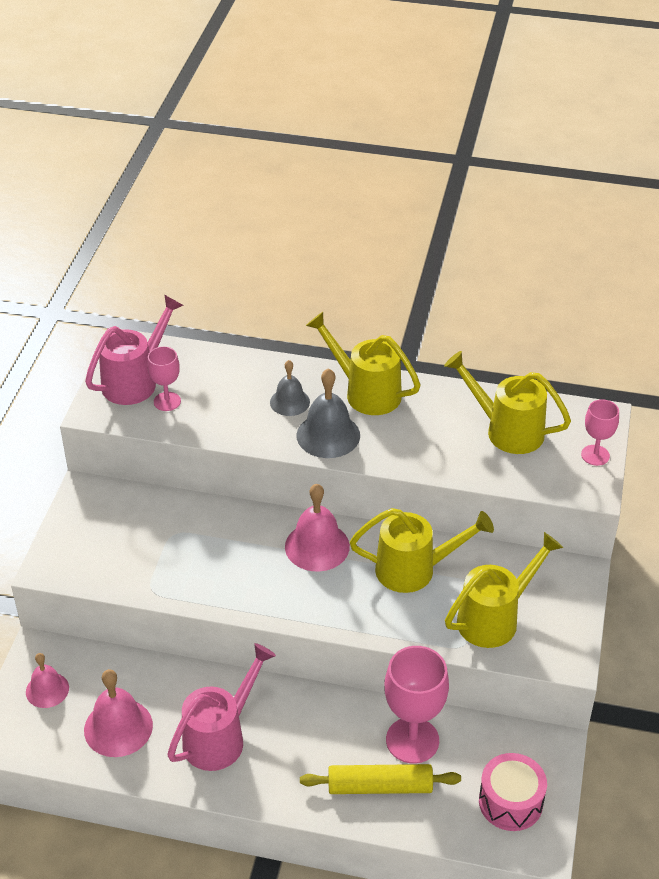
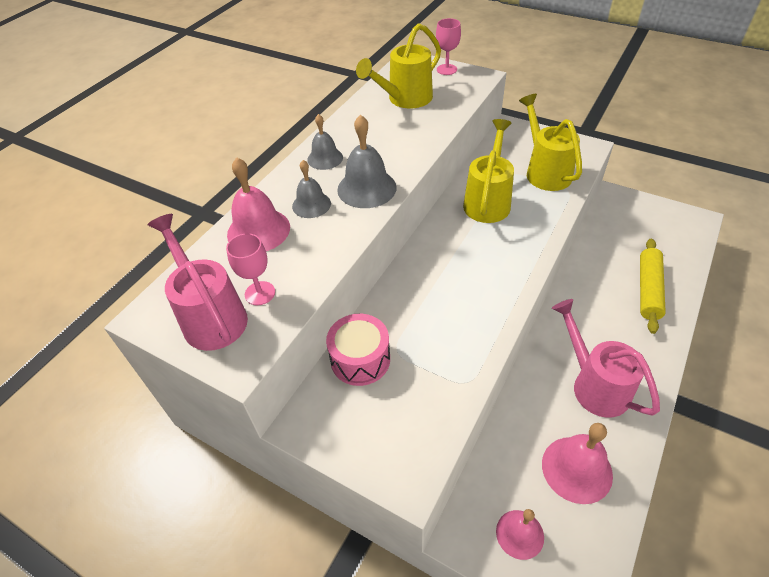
camera: 70 degrees left, 5 degrees up
(317, 546) = (446, 251): pink bell -> pink bell (258, 230)
(366, 392) = (325, 158): yellow watering can -> grey bell
(412, 740) = (606, 263): pink goblet -> none
(510, 802) = (661, 225): pink drum -> pink drum (360, 359)

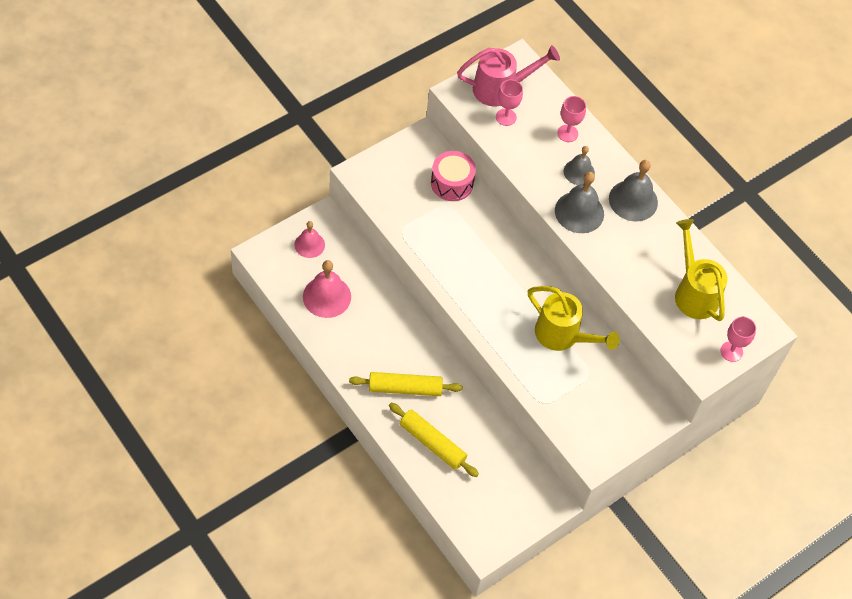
camera: 105 degrees right, 10 degrees up
(258, 230) = (567, 133): pink bell -> pink goblet
(325, 158) = (633, 200): grey bell -> grey bell, size x1.56
(545, 171) = (578, 402): yellow watering can -> none
(595, 385) = (374, 346): pink watering can -> none
(615, 335) = (405, 388): none -> yellow rolling pin

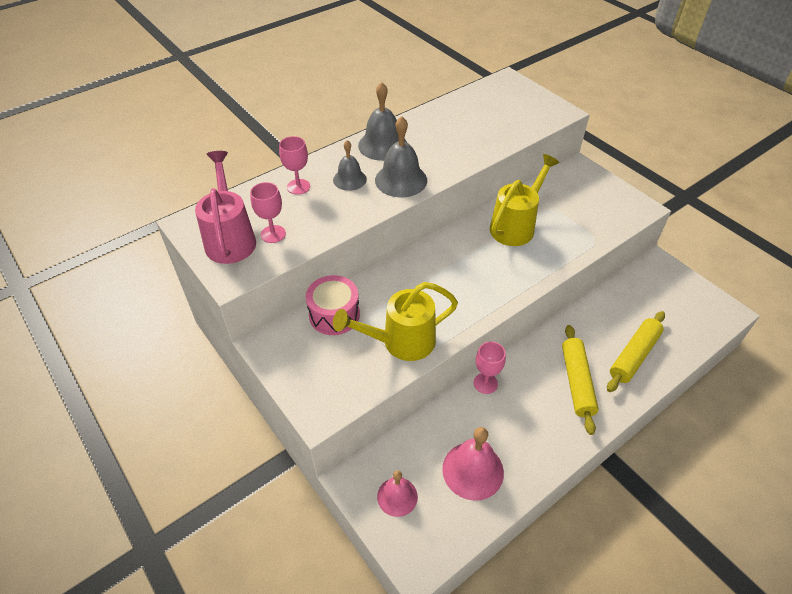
camera: 85 degrees left, 10 degrees down
(694, 292) = (480, 113): yellow watering can -> yellow watering can (401, 342)
(731, 351) = (535, 97): pink goblet -> pink goblet (485, 383)

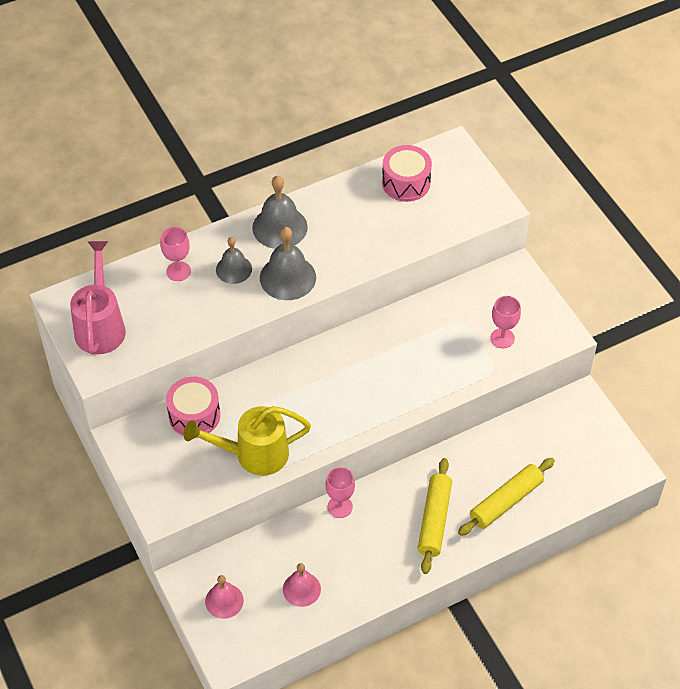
camera: 10 degrees right, 5 degrees up
(273, 234) = (143, 326): pink goblet -> pink goblet (502, 338)
(473, 470) = (301, 589): pink bell -> pink bell, size x0.64
(479, 105) = (406, 183): none -> pink drum
(516, 226) = (413, 339): yellow watering can -> none

